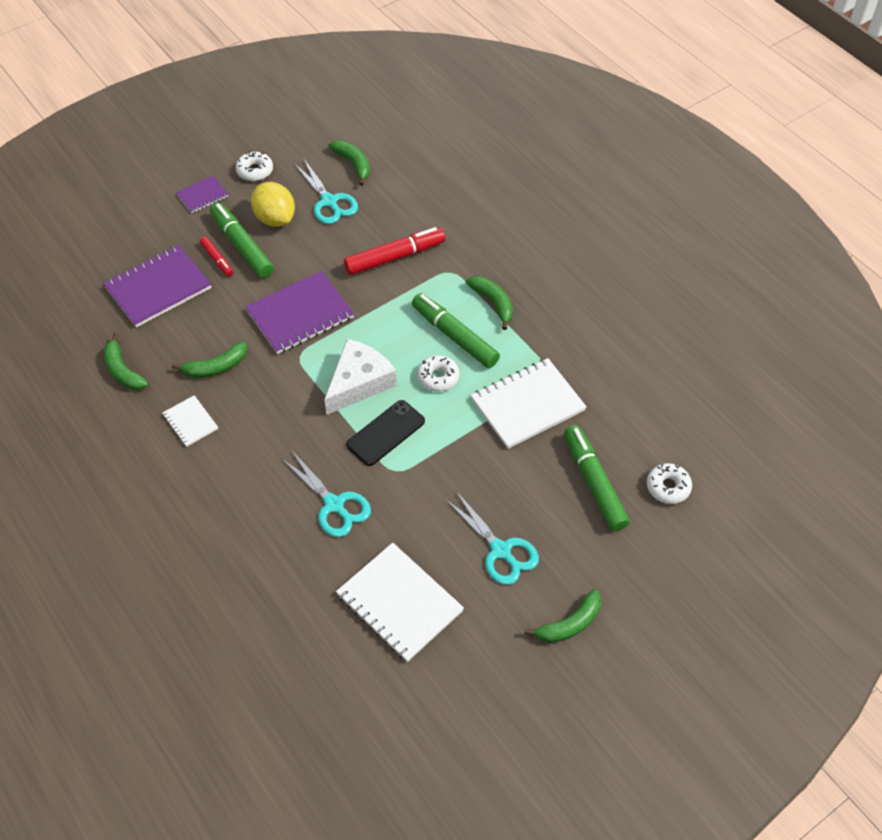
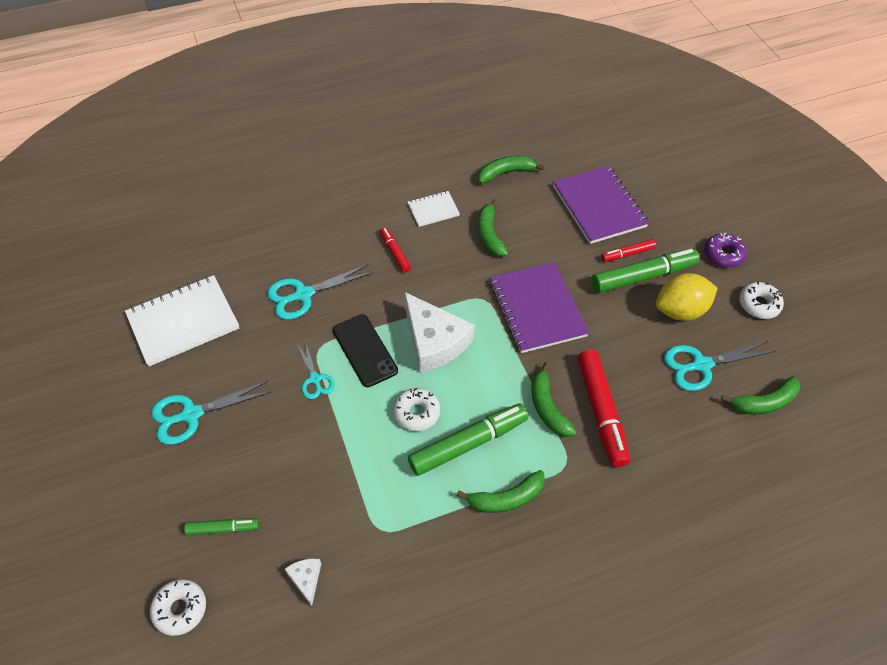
camera: 105 degrees right, 0 degrees up
(202, 195) = (723, 254): purple notebook -> purple donut
(258, 440) = (395, 253): none -> red marker
(429, 463) = (315, 379): none -> turquoise scissors
(527, 405) = (349, 492): white notebook -> none
(569, 624) = (86, 451): green banana -> green banana (547, 407)
(594, 483) = (223, 528): green marker -> green marker, size x0.52
(609, 412) = (306, 579): none -> white cheese

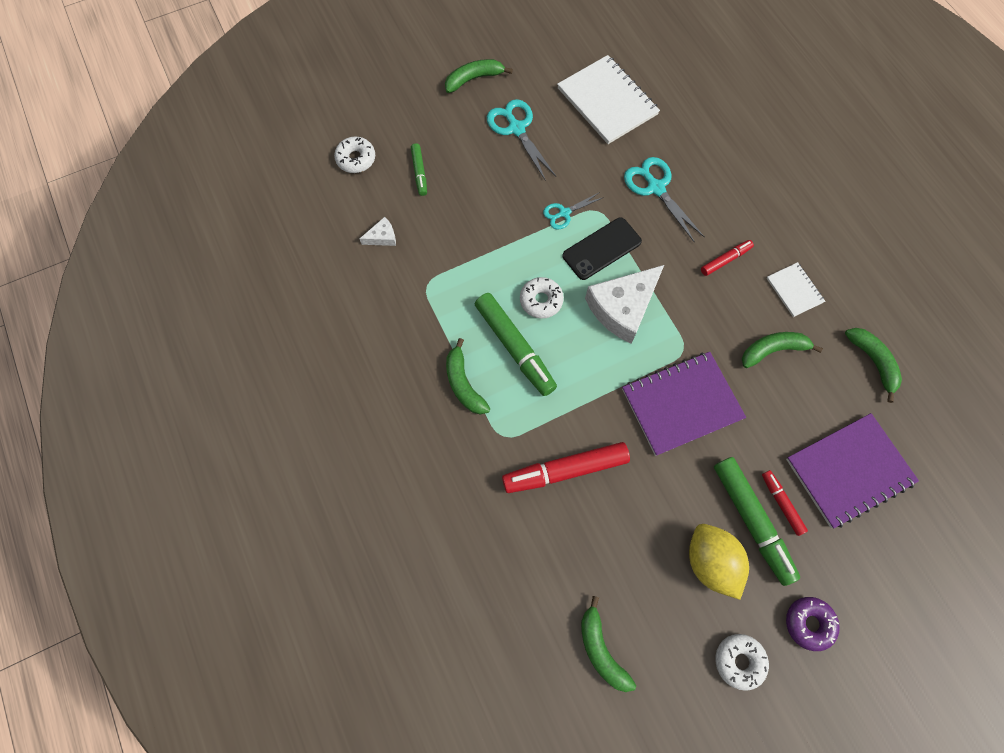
camera: 85 degrees right, 15 degrees up
(547, 407) = (563, 418): green banana -> green banana (474, 79)
(701, 365) = (639, 580): turquoise scissors -> none

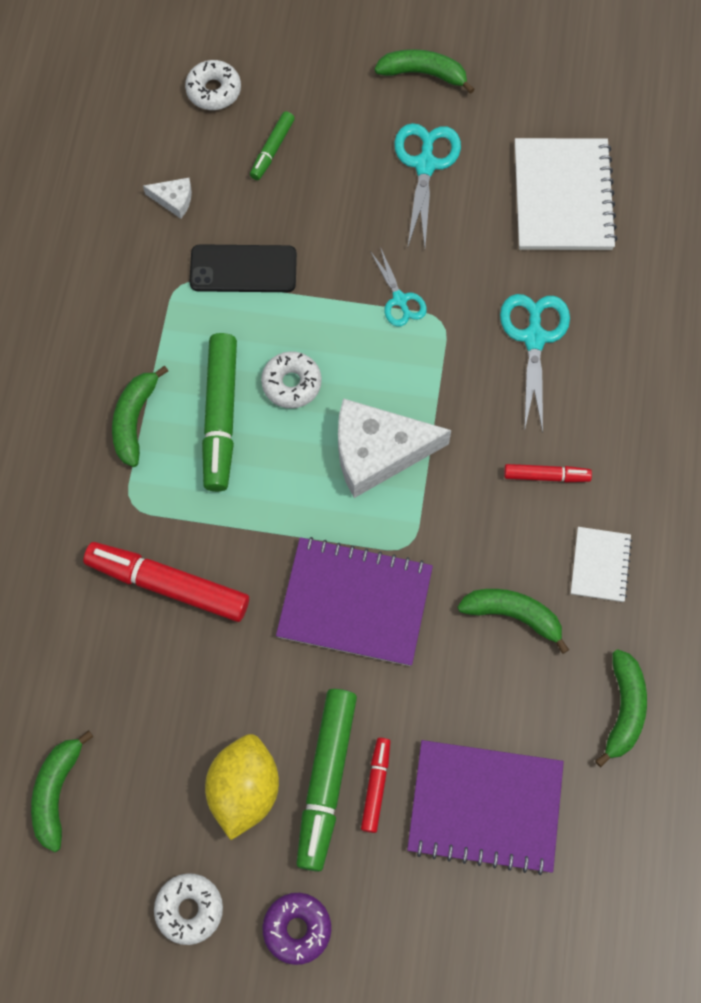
camera: 35 degrees right, 0 degrees up
(564, 213) = (400, 300): turquoise scissors -> turquoise scissors turned 120 degrees counterclockwise
(602, 249) = (409, 369): black phone -> black phone (243, 269)

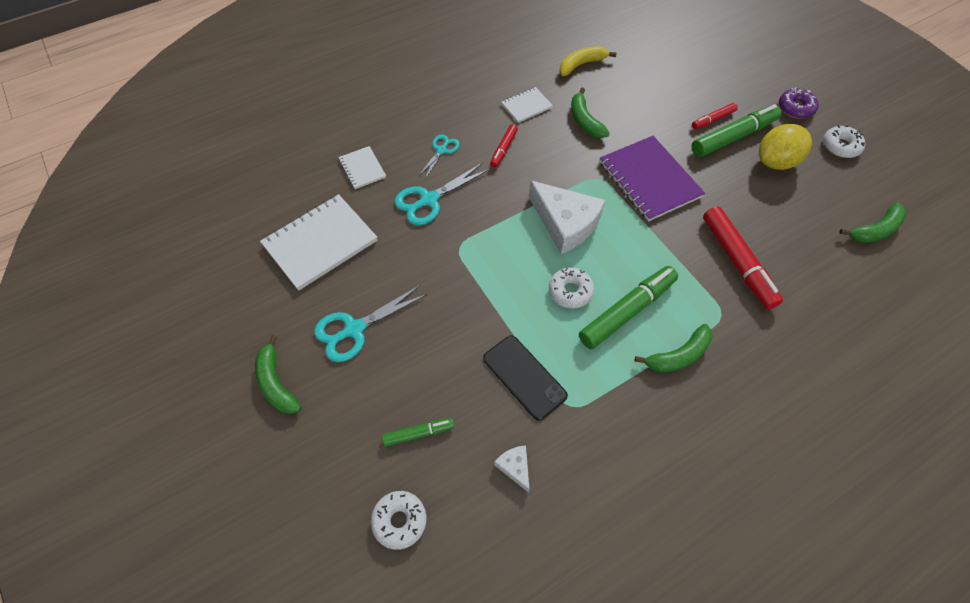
camera: 130 degrees left, 10 degrees down
(400, 300) = (464, 276): turquoise scissors -> turquoise scissors (441, 150)
(485, 807) = (674, 82): purple notebook -> none
(546, 476) = (503, 149): red marker -> red marker turned 120 degrees counterclockwise
(623, 709) = (581, 65): green banana -> yellow banana
(643, 301) = (362, 168): none -> white notebook

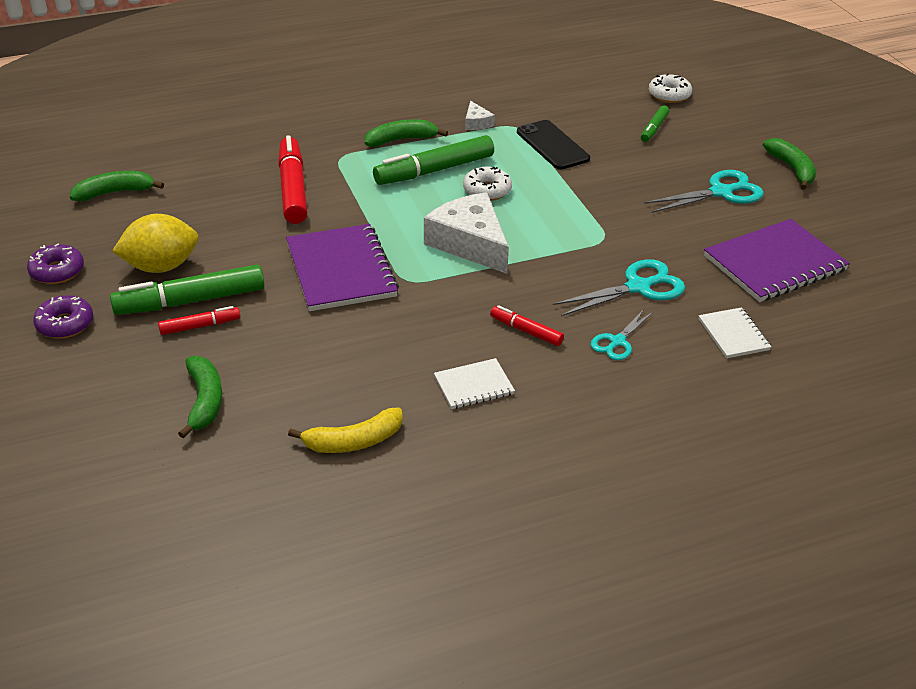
camera: 170 degrees left, 20 degrees down
(320, 243) = (774, 263): white notebook -> purple notebook
(418, 433) = (654, 129): green marker -> green marker turned 60 degrees counterclockwise
(503, 149) = (526, 331): red marker -> red marker turned 90 degrees counterclockwise
(515, 467) = (573, 105): white cheese -> white cheese (476, 123)
(585, 121) = (391, 351): green banana -> green banana (204, 401)
(840, 146) = (57, 271): white donut -> purple donut

